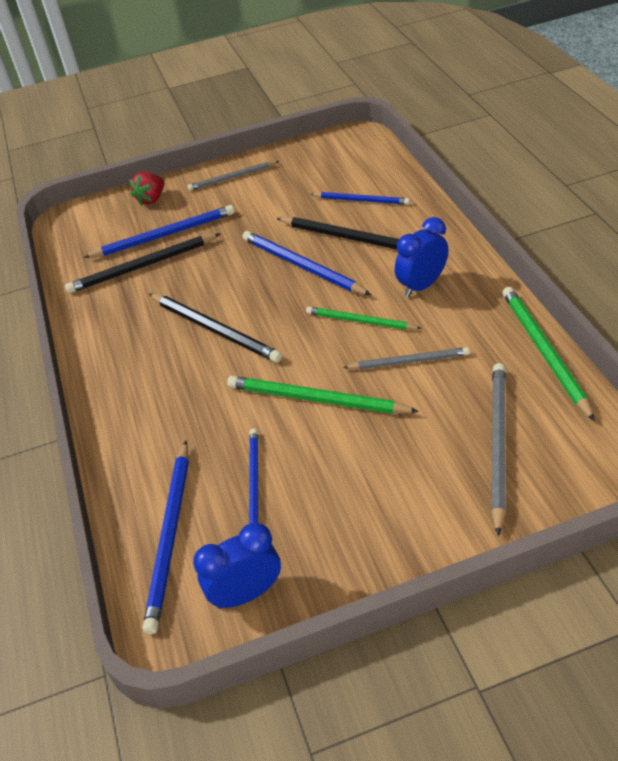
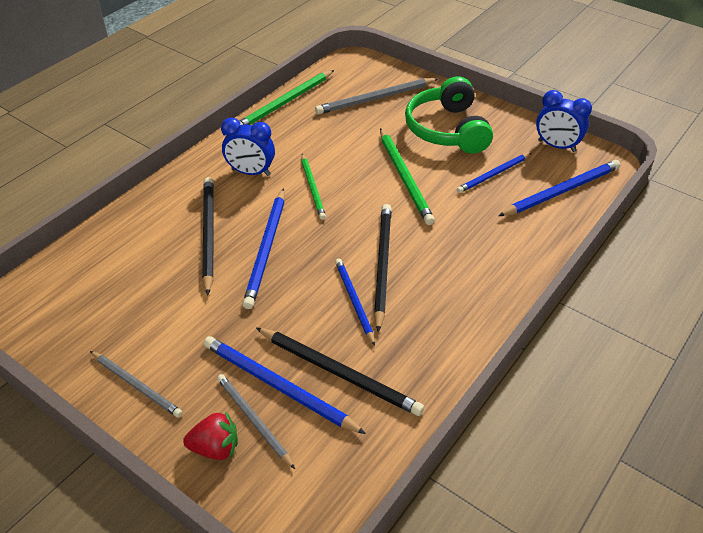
camera: 130 degrees left, 0 degrees up
(361, 200) = (143, 252): blue pencil -> blue pencil (354, 301)
(373, 487) = (447, 130): none -> green headphones
(409, 361) = (336, 151): grey pencil -> grey pencil (253, 420)

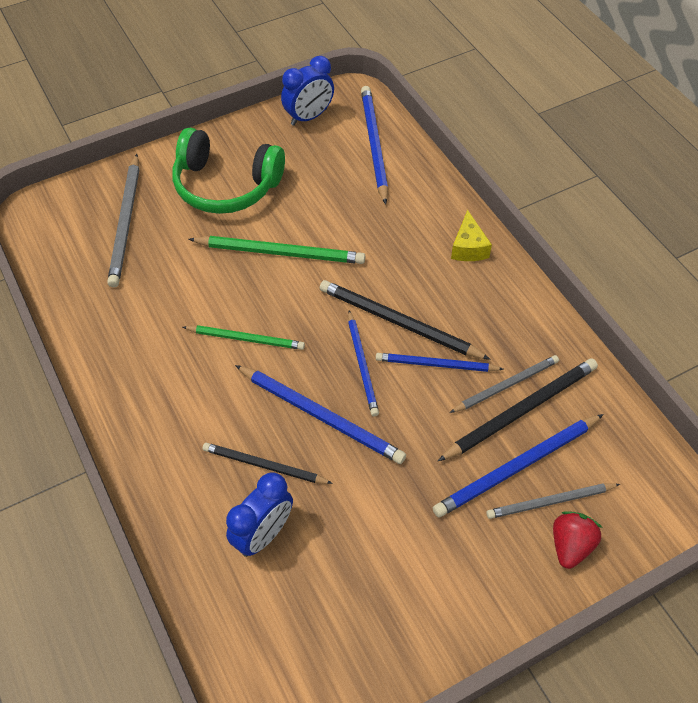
camera: 65 degrees left, 10 degrees up
(136, 385) = (463, 600): grey pencil -> grey pencil (506, 385)
(208, 234) = (264, 465): black pencil -> black pencil, size x0.66
(251, 172) = (180, 389): blue clock -> blue clock (263, 534)
(285, 103) = (67, 310): green pencil -> none
(493, 175) = (320, 182): blue pencil -> blue pencil (362, 365)
(496, 285) = (468, 247): none -> yellow cheese

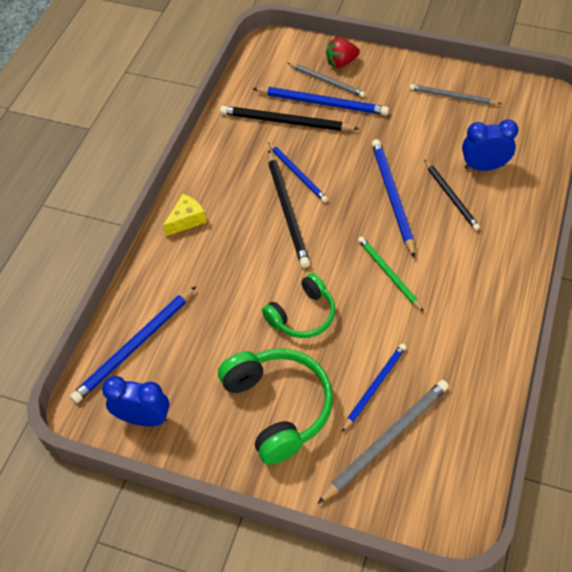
camera: 130 degrees left, 0 degrees up
(280, 252) = (302, 315): green pencil -> green headphones
(362, 365) = (337, 204): blue pencil -> blue pencil (375, 386)
(506, 385) = (276, 137): grey pencil -> grey pencil (452, 97)

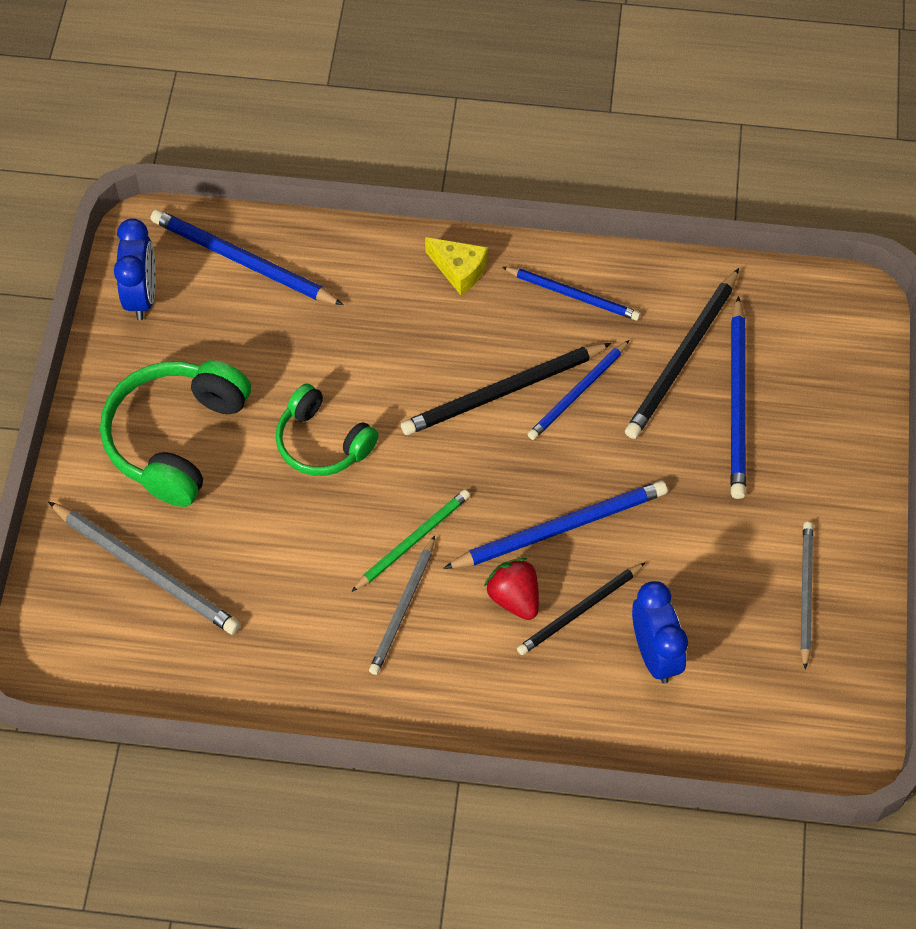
camera: 75 degrees right, 5 degrees up
(278, 407) = (176, 439): green headphones -> green headphones turned 150 degrees clockwise
(285, 122) = (682, 357): black pencil -> black pencil turned 150 degrees counterclockwise
(327, 81) = (790, 400): grey pencil -> grey pencil (403, 608)
(341, 63) = (841, 414): red strawberry -> red strawberry (514, 598)
(375, 386) = (223, 547): blue pencil -> blue pencil (573, 295)

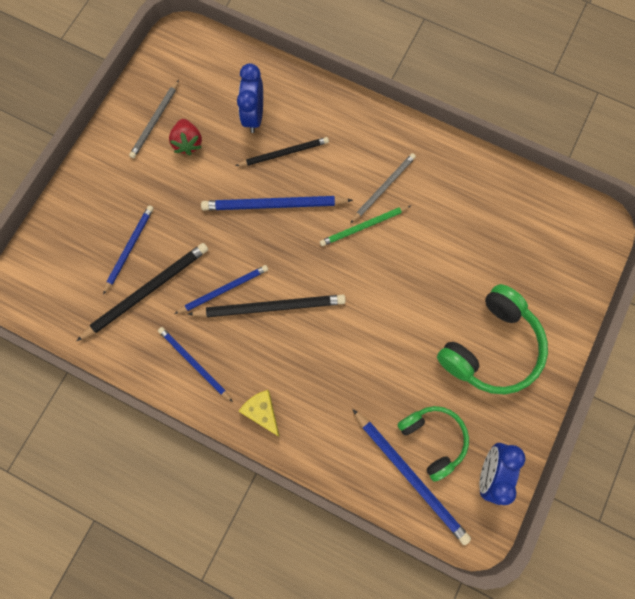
camera: 160 degrees left, 15 degrees up
(147, 571) = (529, 262): grey pencil -> none
(323, 442) = (397, 311): green headphones -> green headphones (433, 439)
(514, 598) = (317, 173): red strawberry -> red strawberry (188, 143)
(737, 402) = (129, 248): blue pencil -> blue pencil, size x0.66

